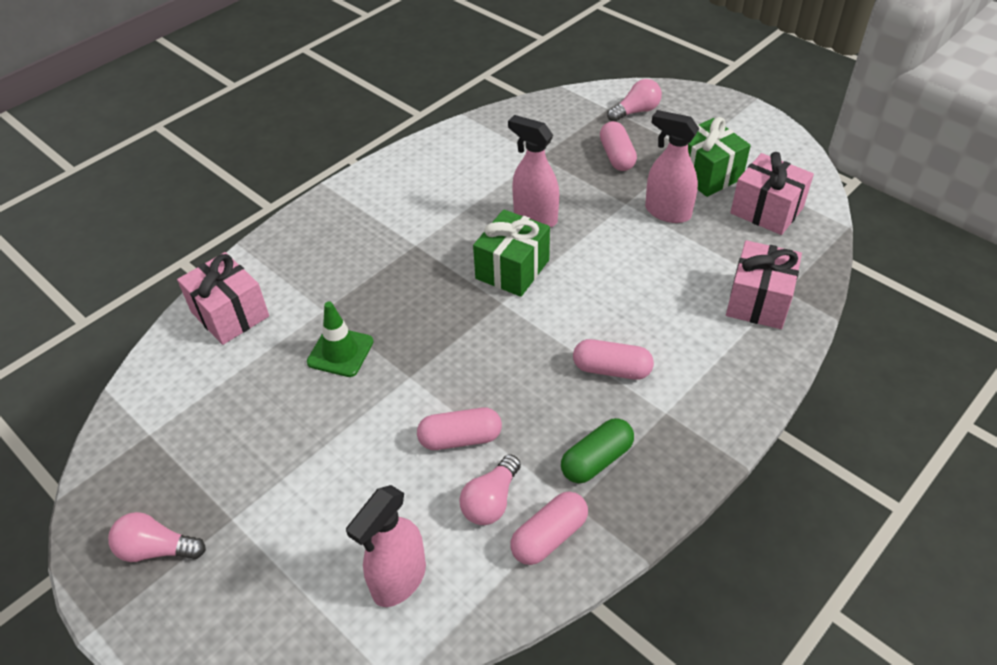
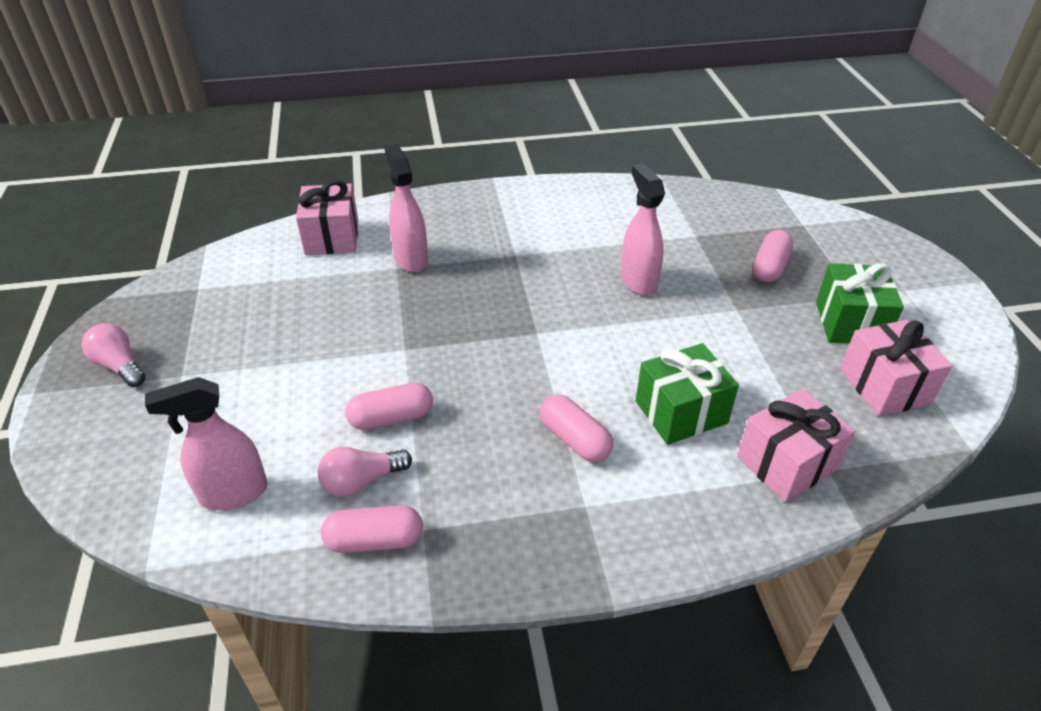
camera: 35 degrees right, 5 degrees down
(340, 352) = (375, 303): green traffic cone -> none
(460, 438) = (391, 418): pink capsule -> pink capsule turned 45 degrees counterclockwise
(512, 269) = (574, 312): green gift -> green gift (681, 412)
(596, 460) = (480, 505): green capsule -> none
(636, 111) = (830, 238): pink light bulb -> none
(667, 212) = (771, 336): pink spray bottle -> pink spray bottle (411, 259)

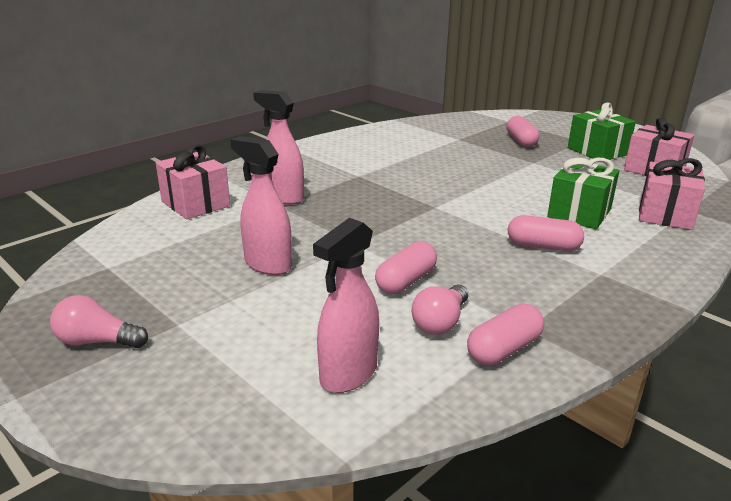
camera: 35 degrees left, 15 degrees down
(638, 281) = (458, 166): pink spray bottle -> pink spray bottle (267, 264)

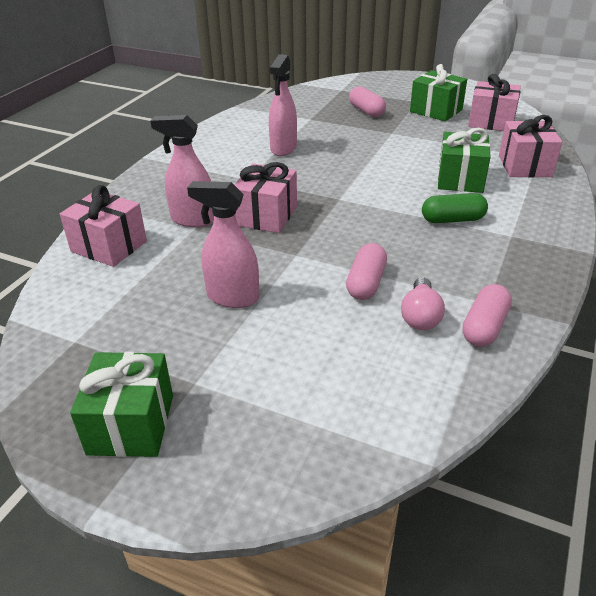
camera: 20 degrees left, 10 degrees up
(97, 341) = (131, 424): pink light bulb -> green gift
(348, 374) = (381, 387): pink spray bottle -> pink spray bottle (283, 148)
(353, 207) = (266, 216): none -> pink gift
(543, 246) = (452, 219): pink capsule -> green capsule

